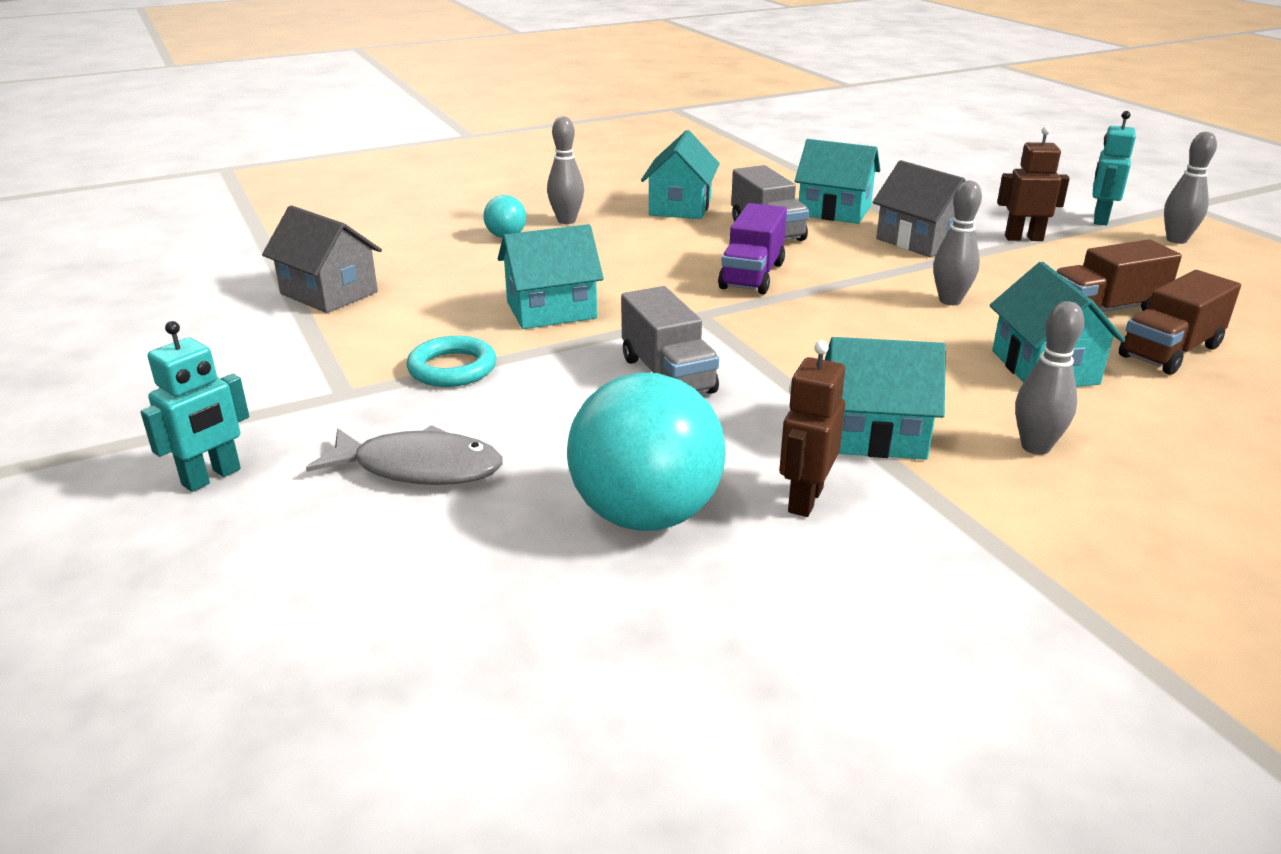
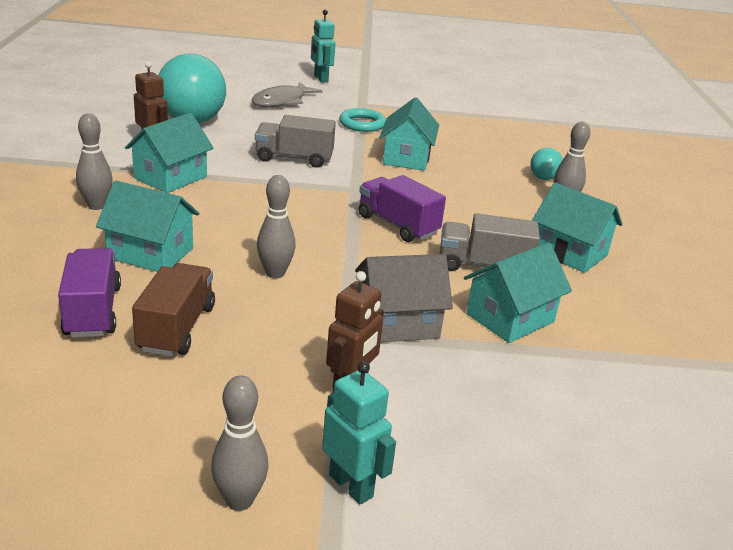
camera: 115 degrees right, 0 degrees up
(329, 293) = (484, 122): grey house -> none
(1170, 351) = (93, 311): brown truck -> purple truck

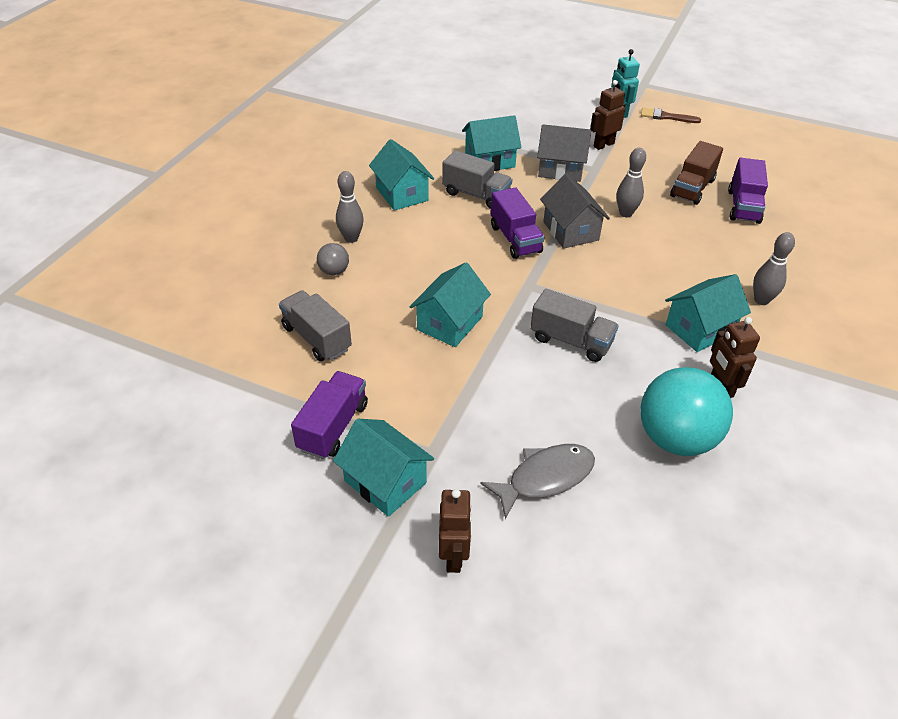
camera: 155 degrees left, 15 degrees up
(151, 253) = (711, 244): turquoise house -> turquoise house (385, 481)
(239, 500) = (666, 117): grey bowling pin -> brown brush
(320, 79) = (454, 556): turquoise robot -> brown robot
(338, 242) = (570, 231): none -> grey house
(362, 124) = (461, 399): turquoise ring -> none
(435, 108) = (333, 427): none -> purple truck
(500, 140) = (316, 338): none -> grey truck
(543, 178) = (334, 271): turquoise ball -> grey ball

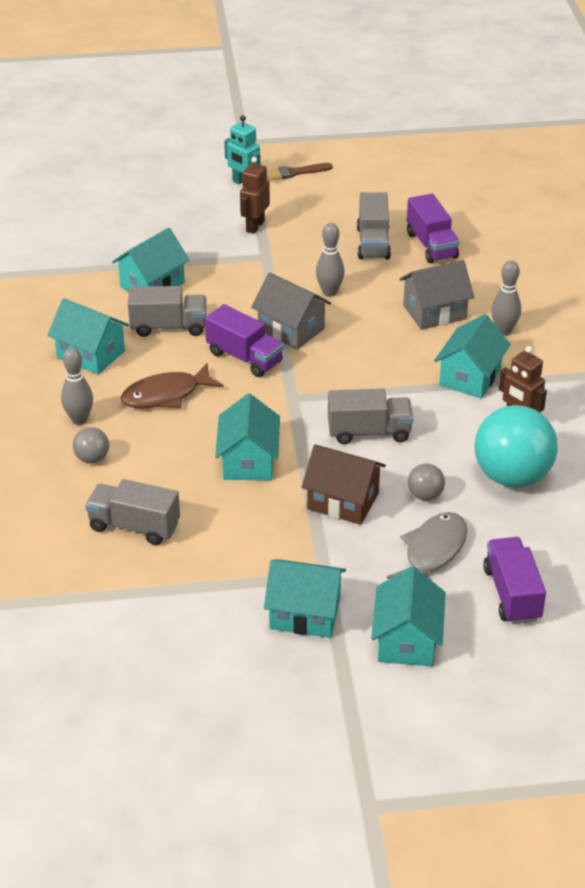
camera: 30 degrees left, 5 degrees down
(333, 427) = (221, 592): purple truck -> purple truck (512, 594)
(430, 245) = (166, 395): none -> brown fish
(454, 556) = (407, 640): brown robot -> turquoise house
(501, 392) = (343, 501): none -> brown house
(560, 169) = (232, 268): grey house -> grey house (434, 312)
(578, 420) = (425, 495): none -> grey ball
(692, 188) = (373, 243): brown truck -> grey truck

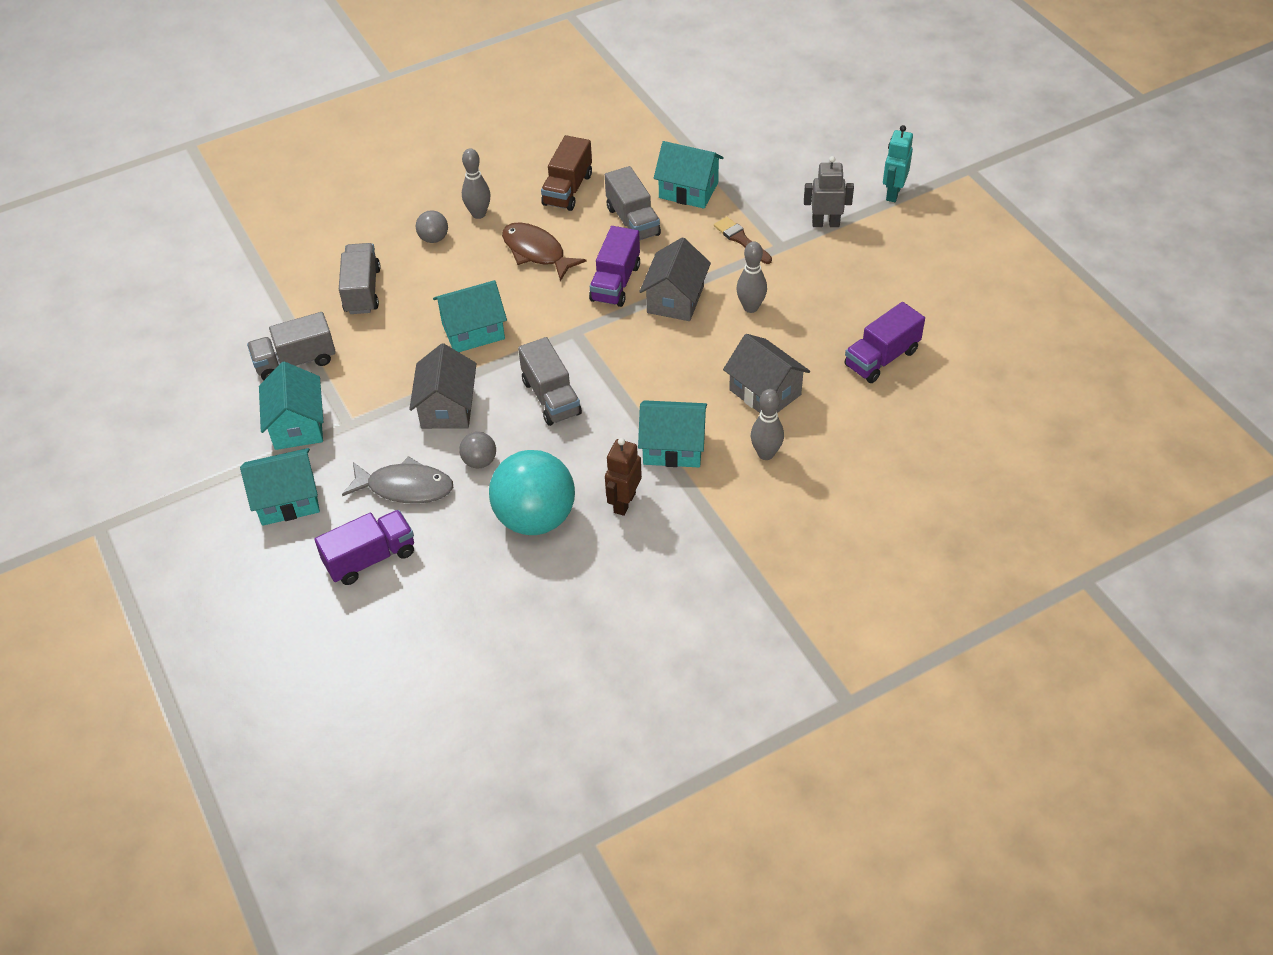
camera: 70 degrees right, 10 degrees up
(91, 354) = (567, 189): turquoise house -> brown truck
(255, 226) = (825, 223): brown robot -> grey robot
(294, 172) = (940, 221): brown brush -> brown brush (741, 240)
(343, 501) = (447, 408): brown house -> grey house
(373, 243) = (855, 314): grey truck -> grey truck (296, 361)

